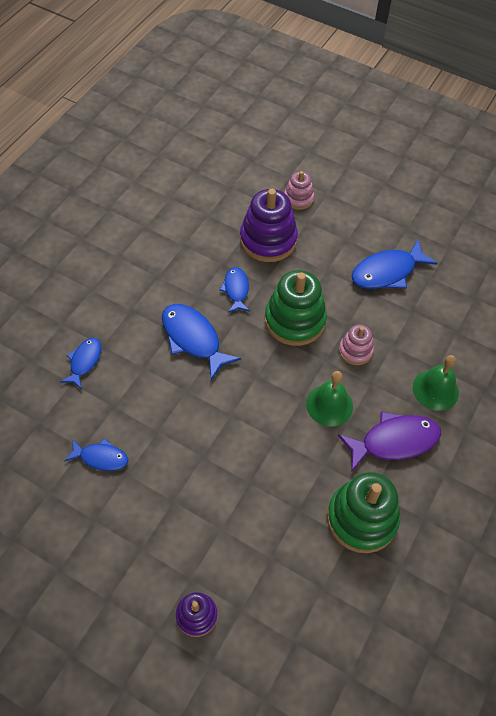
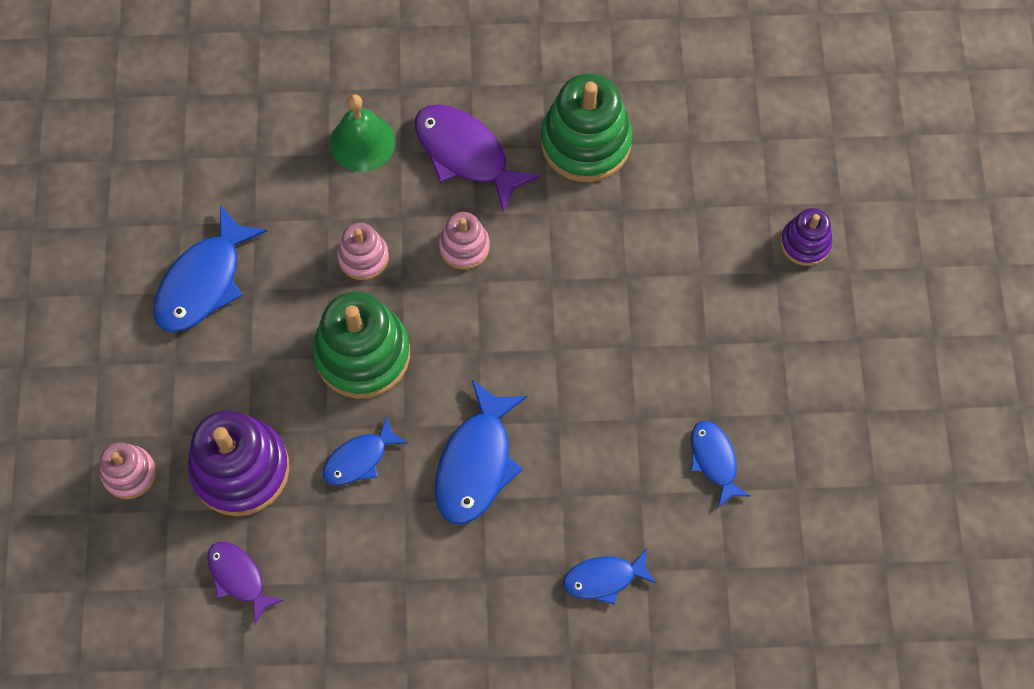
camera: 120 degrees left, 10 degrees up
(213, 215) = (239, 577): none -> purple fish
(329, 405) = (464, 247): green bell -> pink stacking toy
(387, 272) = (204, 282): blue fish -> blue fish turned 90 degrees clockwise

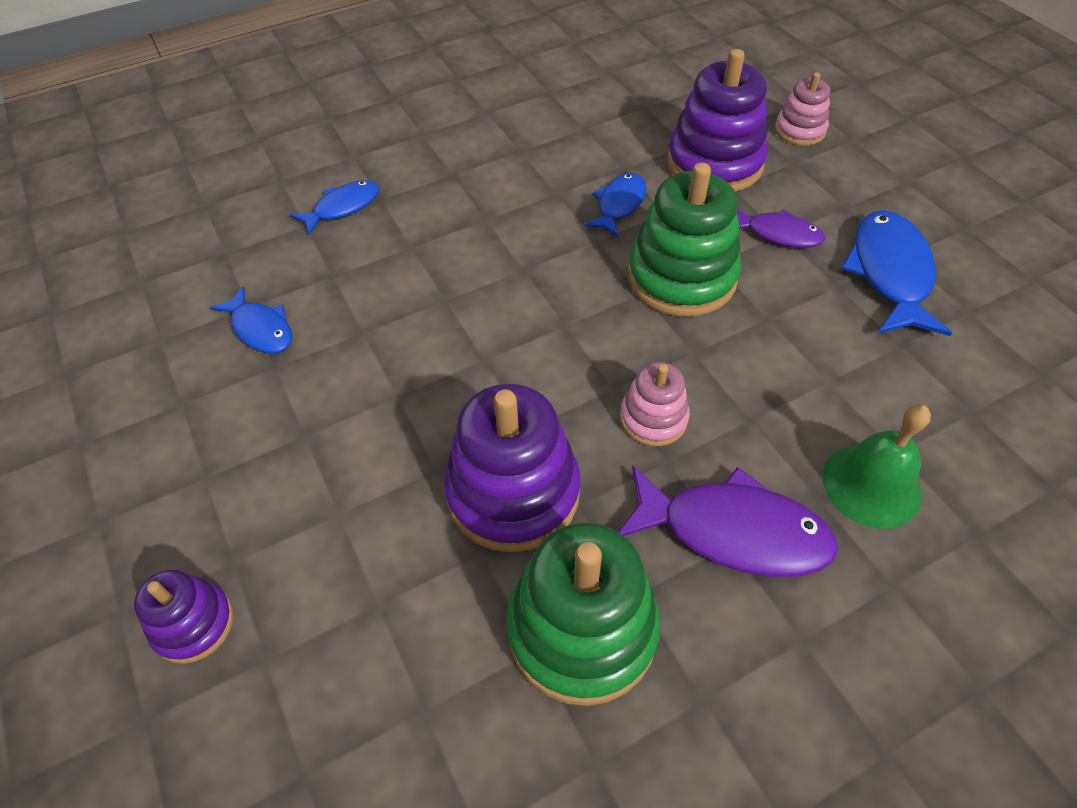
camera: 155 degrees right, 15 degrees down
(239, 577) = (654, 109): purple fish -> purple fish (778, 234)
(363, 257) = (755, 360): pink stacking toy -> none
(476, 463) = (508, 240): blue fish -> none
(584, 238) = (513, 492): none -> purple stacking toy

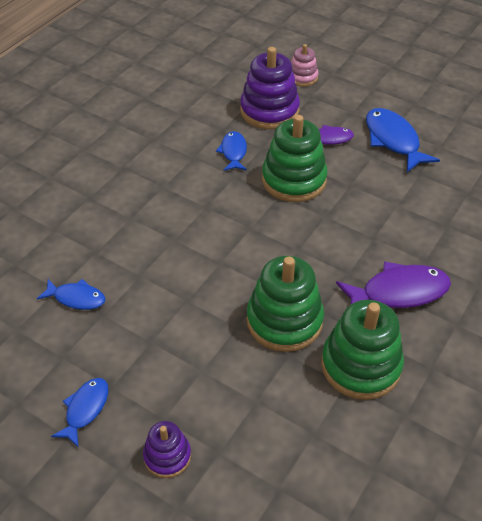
camera: 30 degrees left, 5 degrees down
(343, 207) = (69, 211): blue fish -> blue fish (85, 409)
(513, 492) = (284, 320): purple stacking toy -> green stacking toy
(653, 418) = (328, 256): pink stacking toy -> none
(871, 485) = (445, 245): green bell -> none

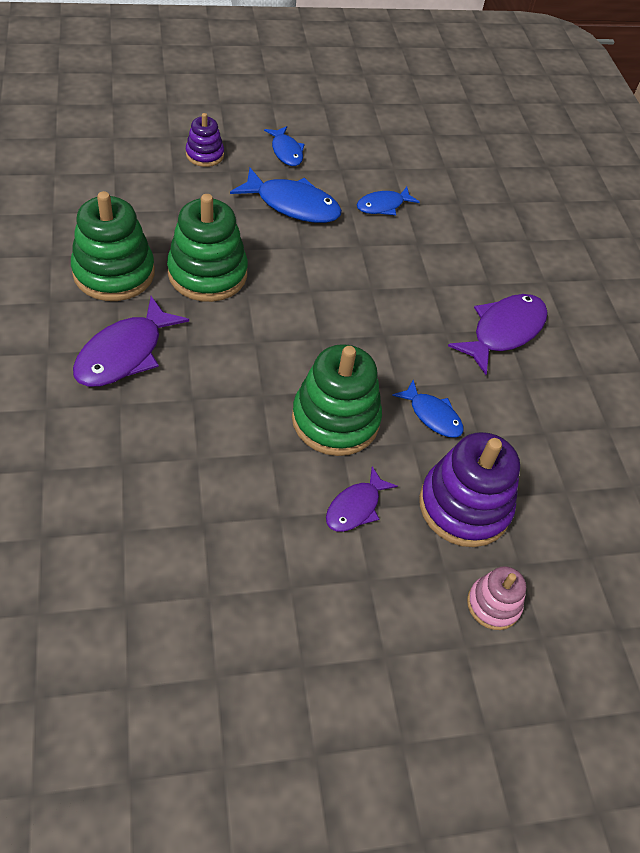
camera: 130 degrees right, 5 degrees up
(126, 167) = (504, 331): none -> purple fish
(393, 140) = (276, 562): blue fish -> blue fish (293, 205)

